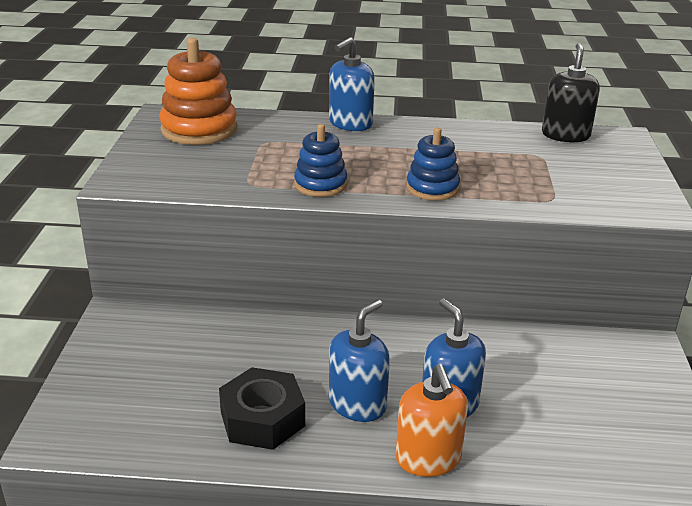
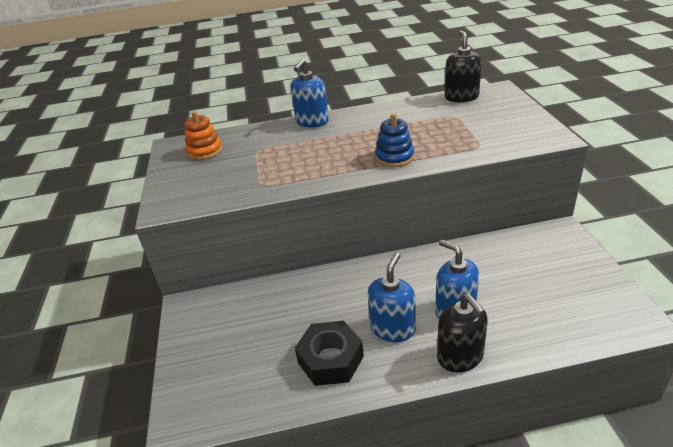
camera: 10 degrees left, 5 degrees up
(199, 129) = (205, 151): orange stacking toy -> orange stacking toy, size x0.62
(320, 185) = (315, 173): blue stacking toy -> none
(428, 458) = (460, 356): orange soap dispenser -> black soap dispenser

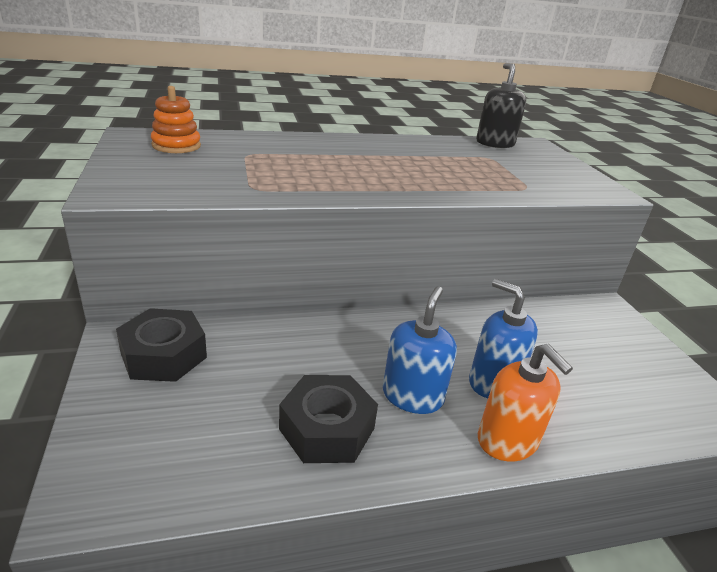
camera: 10 degrees left, 5 degrees down
(217, 315) = (163, 355): none -> black nut
(312, 122) = (318, 139): blue soap dispenser -> none
(394, 157) = (425, 184): blue stacking toy -> none
(460, 356) = (507, 441): black soap dispenser -> orange soap dispenser

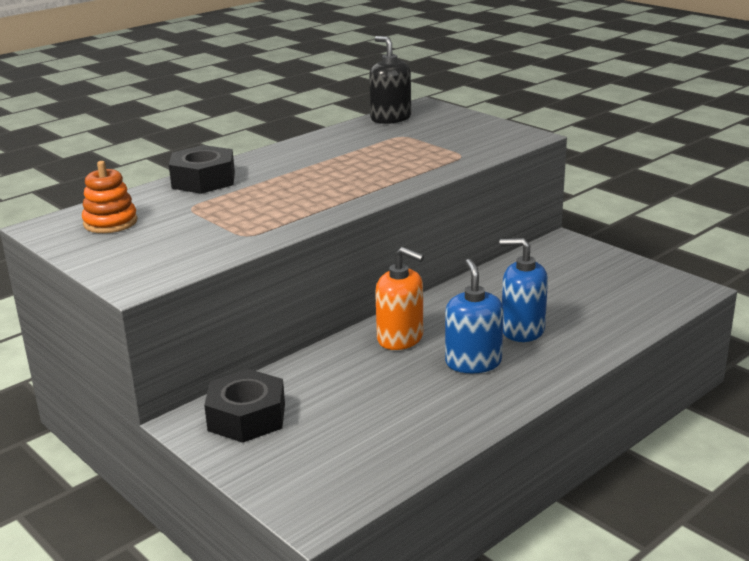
camera: 25 degrees left, 5 degrees down
(327, 429) = (433, 407): black nut -> black nut (203, 180)
(507, 441) = (562, 361): orange soap dispenser -> orange soap dispenser (400, 338)

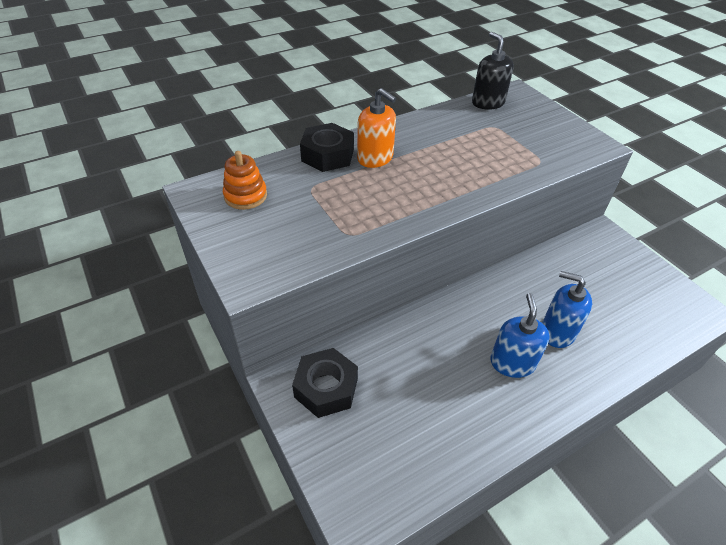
camera: 10 degrees right, 20 degrees up
(400, 338) = (458, 321): orange soap dispenser -> orange soap dispenser (375, 158)

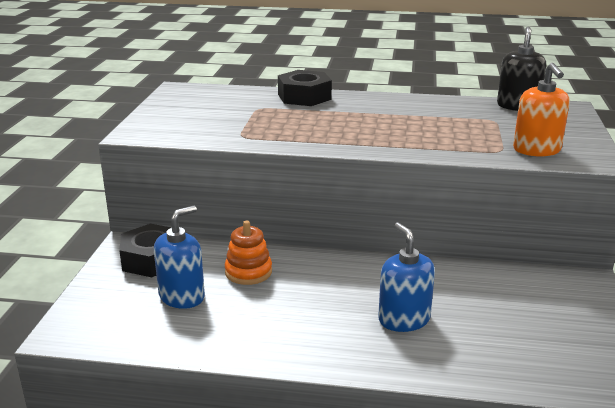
camera: 40 degrees right, 20 degrees down
(245, 196) = (206, 99): orange stacking toy -> orange stacking toy (248, 272)
(375, 158) = (340, 108): orange soap dispenser -> orange soap dispenser (537, 150)
(512, 363) = (324, 316): blue soap dispenser -> blue soap dispenser (182, 296)

